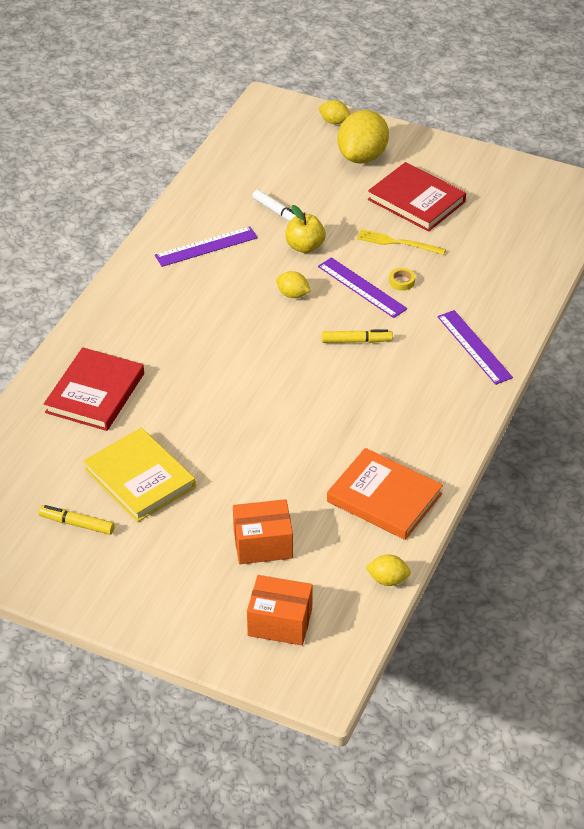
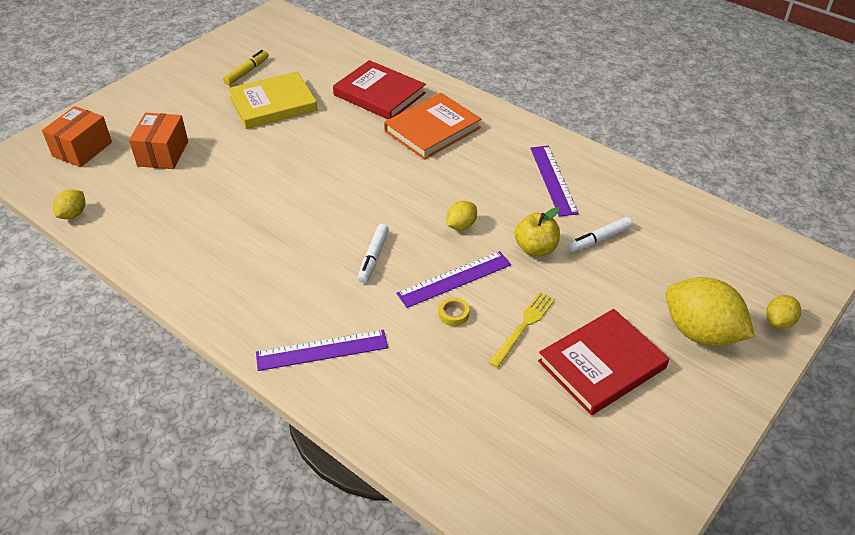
camera: 105 degrees right, 0 degrees up
(356, 341) = (373, 257): yellow marker -> white marker
(384, 497) = (161, 232): orange book -> orange book (432, 129)

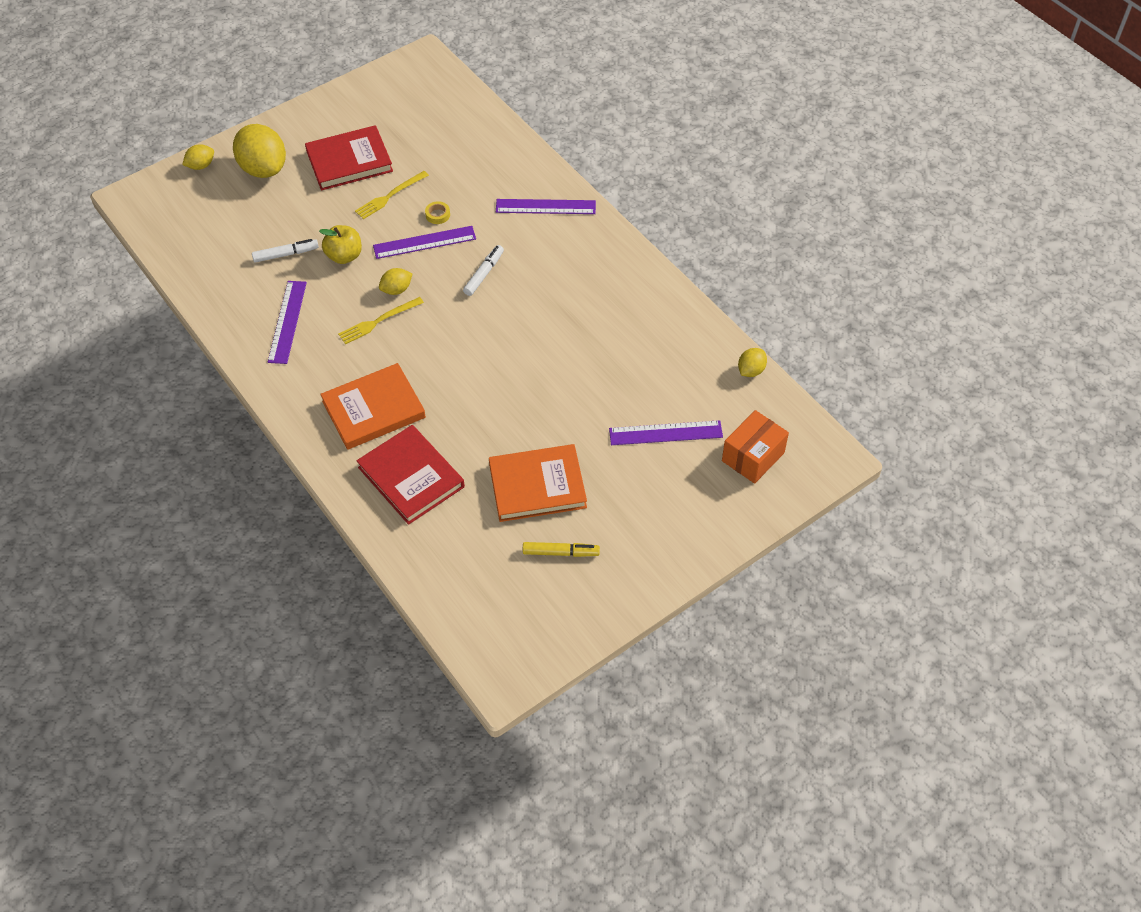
camera: 165 degrees left, 10 degrees up
(163, 153) = (665, 433): orange box -> purple ruler
(246, 72) = (560, 552): yellow marker -> yellow marker turned 135 degrees counterclockwise
(273, 104) = (537, 486): yellow book -> orange book
(464, 194) = (378, 321): none -> yellow fork

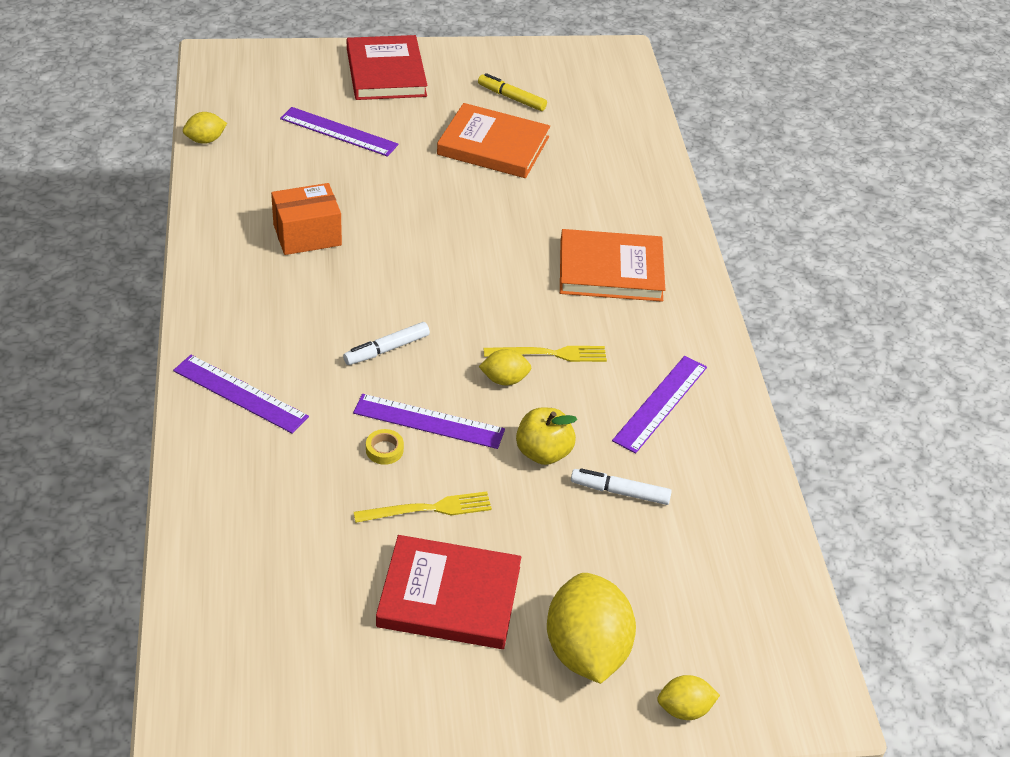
camera: 155 degrees left, 10 degrees down
(411, 477) = (608, 200): red book -> red book (386, 72)
(753, 457) = (281, 85): orange box -> orange box (307, 235)

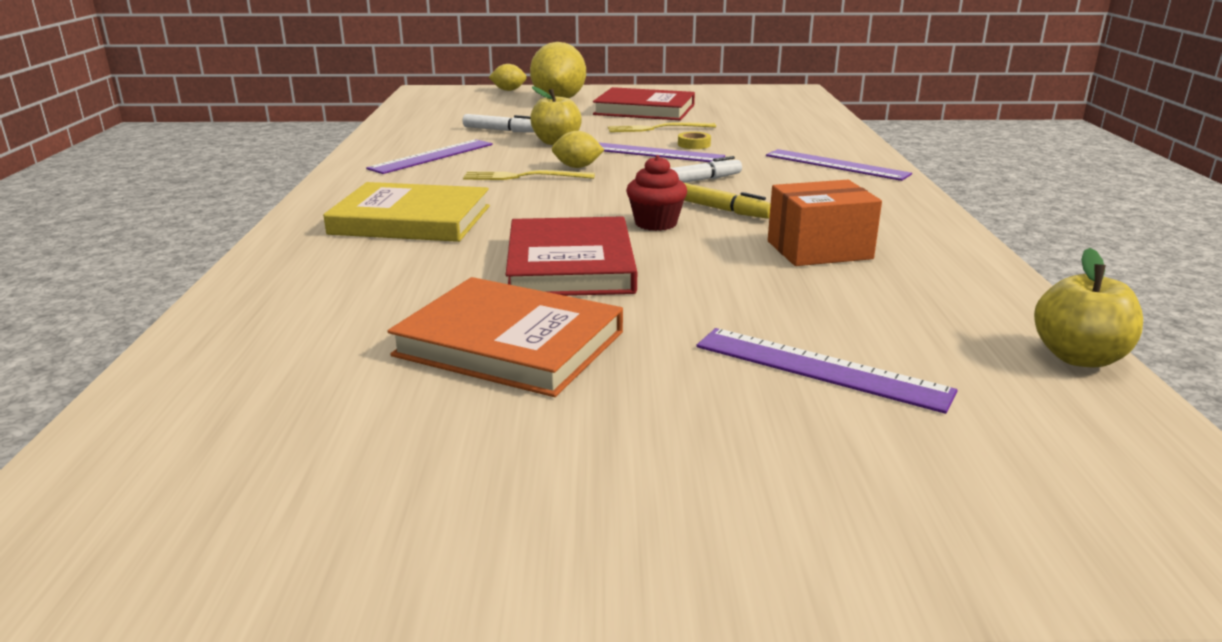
camera: 170 degrees left, 20 degrees down
(205, 140) = (1078, 357): yellow lemon -> yellow apple
(386, 72) = (740, 500): red book -> red book (570, 265)
(422, 269) = (656, 223): none -> red cupcake
(512, 98) = (425, 431): yellow marker -> yellow marker (721, 209)
(610, 270) = (411, 220): orange book -> yellow book

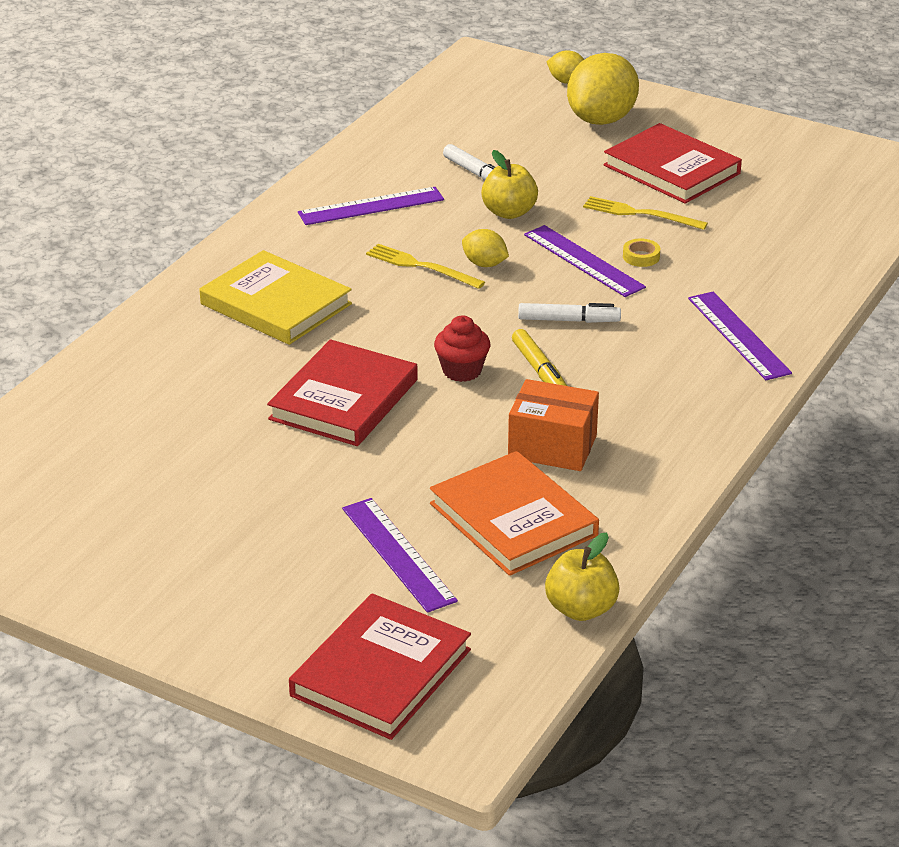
camera: 30 degrees right, 10 degrees up
(509, 344) = (231, 464): orange book -> orange book (513, 519)
(1013, 502) = (381, 673): none -> red book

